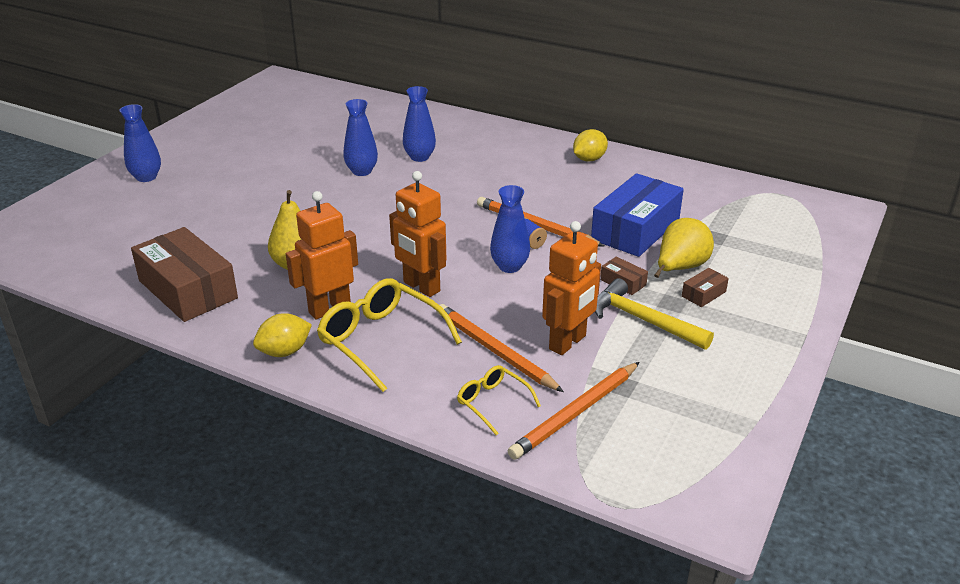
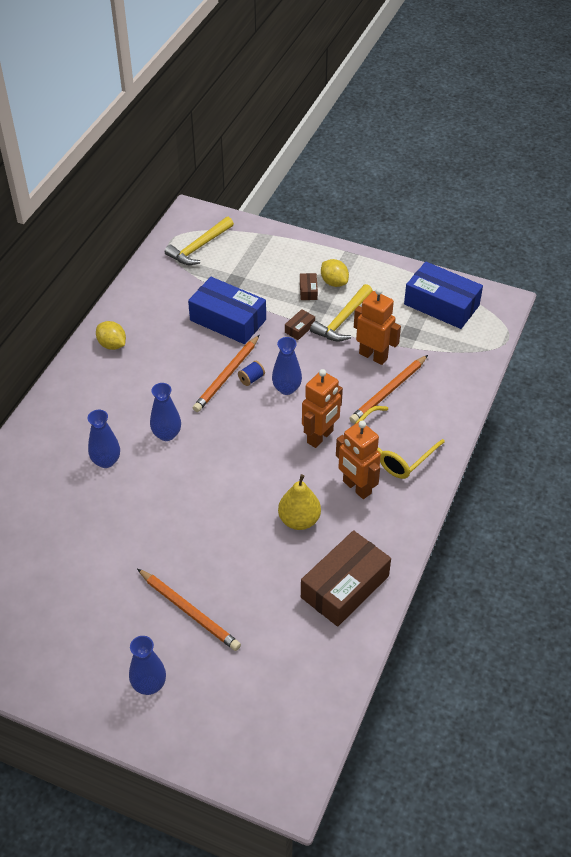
camera: 95 degrees left, 15 degrees up
(284, 352) = (412, 504): yellow lemon -> yellow lemon (334, 282)
(361, 171) = (135, 501): blue vase -> blue vase (167, 434)
(492, 403) = (440, 389): yellow glasses -> none
(575, 413) = (440, 352): orange pencil -> orange pencil (189, 611)
(680, 268) = (278, 300): yellow pear -> none
(691, 428) = (441, 305): none -> blue box
(703, 294) = (308, 290): brown box -> brown box turned 45 degrees clockwise
(775, 213) = (199, 247): none -> yellow hammer

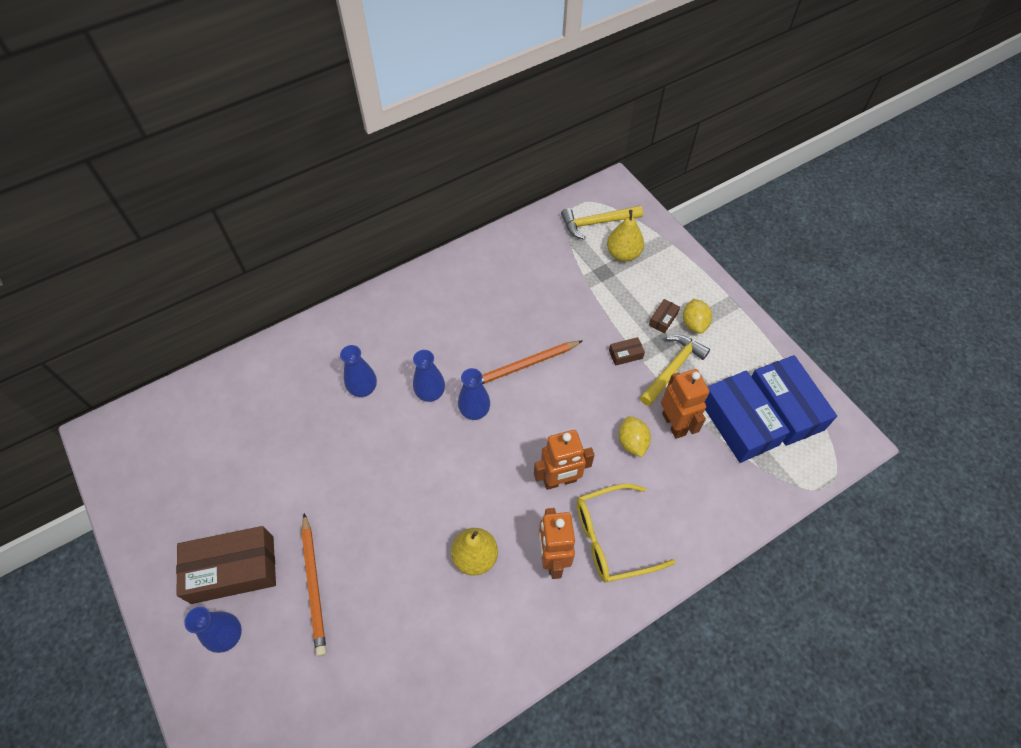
camera: 35 degrees right, 10 degrees up
(112, 345) = (453, 279): yellow lemon -> yellow lemon (632, 442)
(228, 320) = (567, 309): blue box -> blue box (738, 423)
(239, 260) = (623, 254): none -> yellow pear
(251, 379) = (543, 381): blue spool -> none
(286, 388) = (567, 410): blue vase -> blue vase (474, 411)
(342, 320) = (672, 368): yellow hammer -> yellow hammer turned 150 degrees clockwise
(345, 587) = (462, 658): brown box -> brown box (233, 569)
(388, 391) = (661, 471): orange pencil -> none

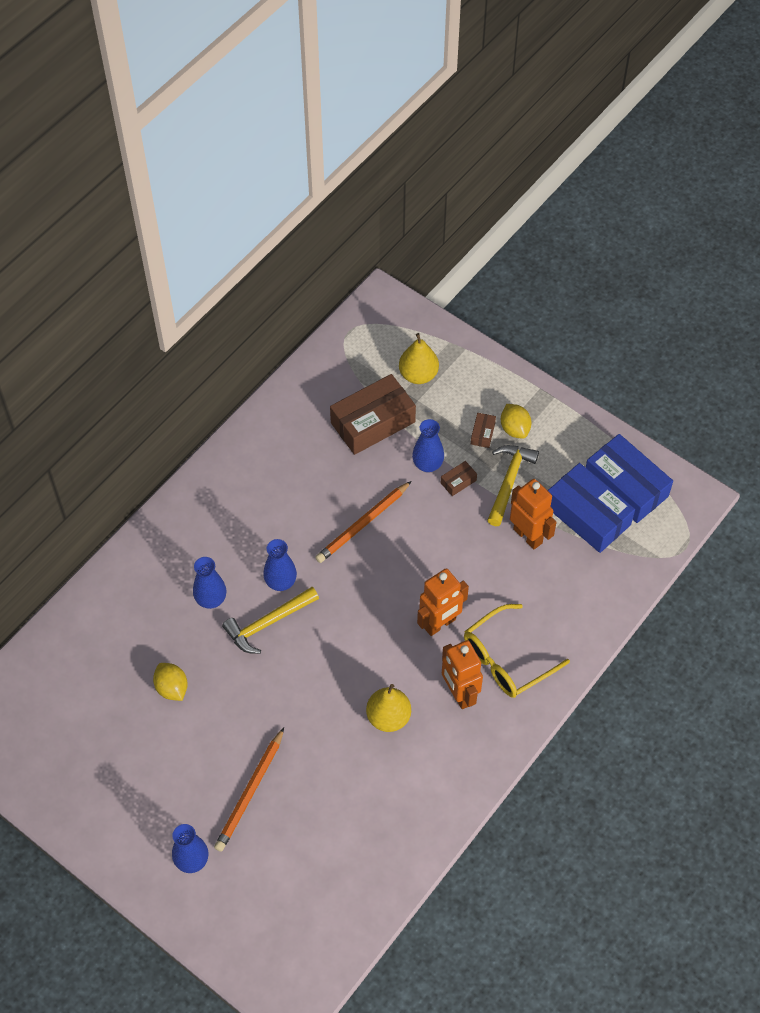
camera: 20 degrees left, 0 degrees up
(233, 569) = (167, 805): brown box -> brown box (373, 422)
(314, 585) = (250, 792): orange pencil -> orange pencil turned 60 degrees clockwise
(474, 411) = (332, 585): blue vase -> blue vase (427, 464)
(597, 223) = (378, 348): yellow hammer -> yellow hammer (268, 623)
(632, 442) = (494, 566): yellow lemon -> yellow lemon (172, 688)

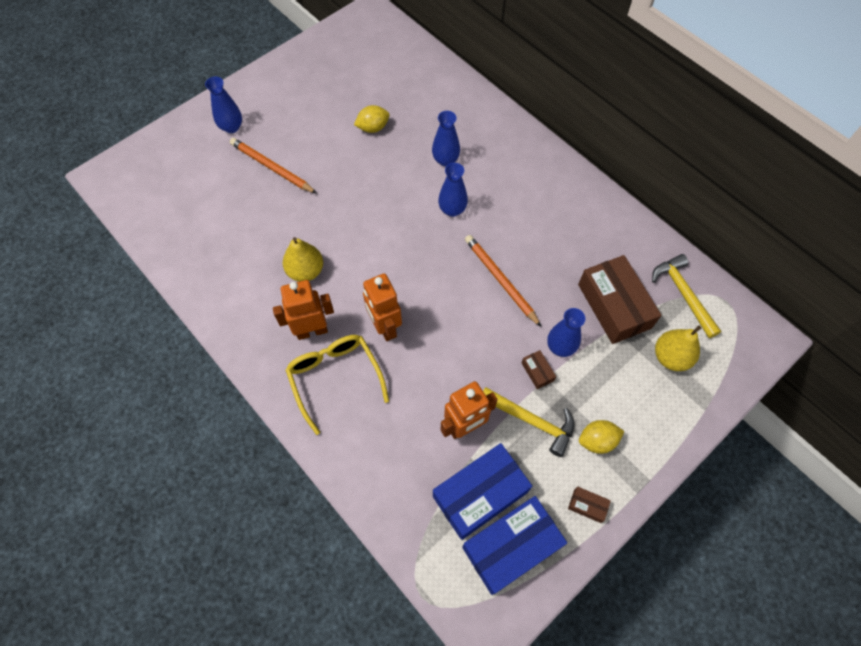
camera: 100 degrees right, 5 degrees up
(268, 623) = (415, 196): yellow hammer -> yellow hammer (683, 294)
(482, 433) = (593, 406): brown box -> brown box (587, 506)

